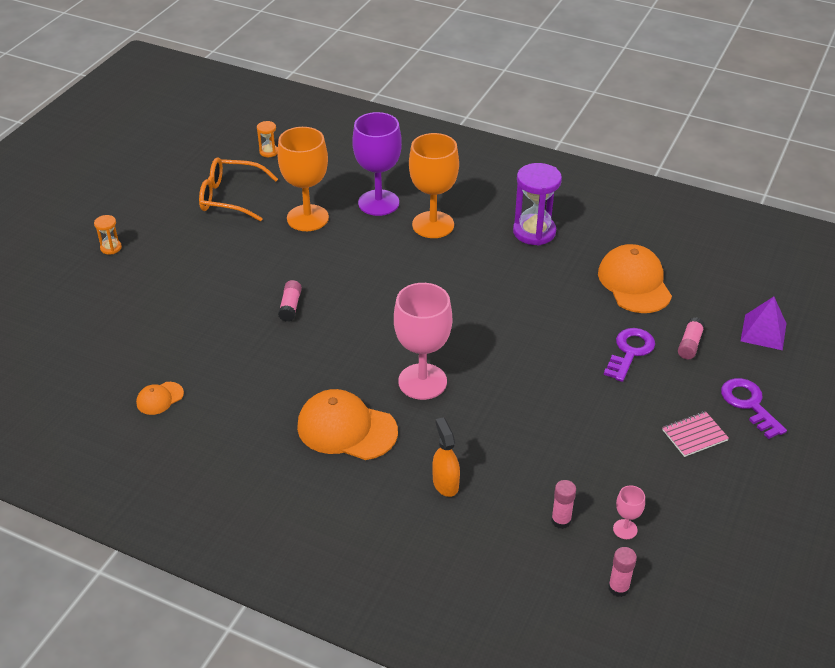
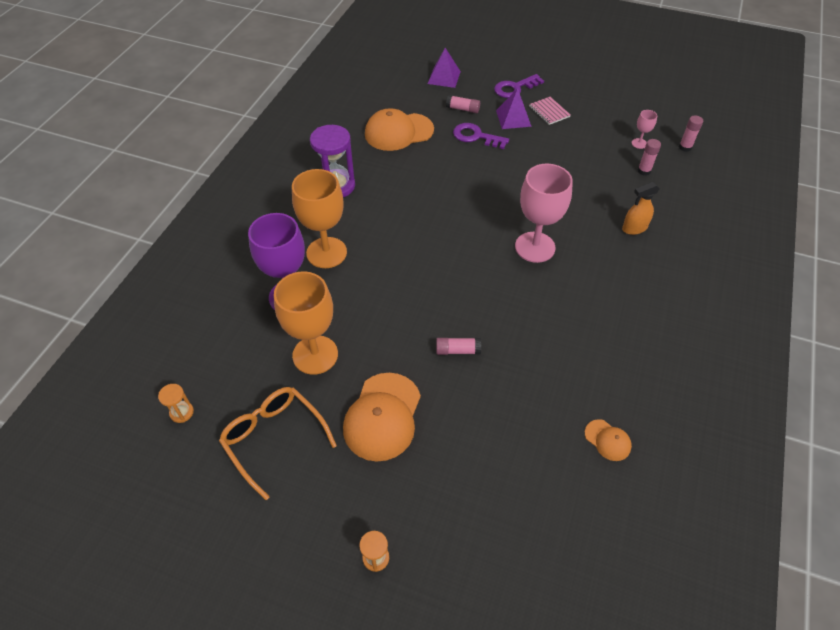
camera: 95 degrees left, 10 degrees up
(230, 197) = (274, 438): orange glasses -> orange glasses turned 135 degrees clockwise
(346, 429) = (600, 290): orange cap -> orange cap (382, 416)
(674, 394) = (513, 118): none -> purple pyramid

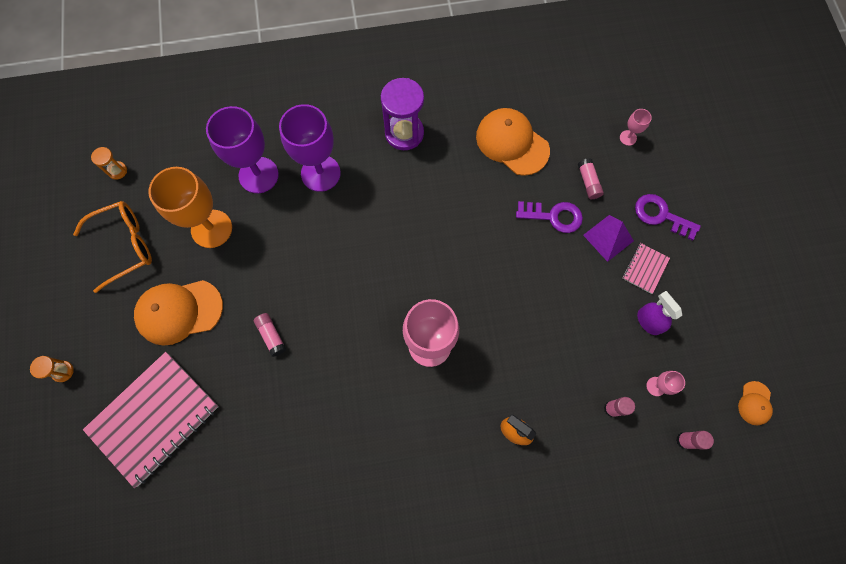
camera: 60 degrees right, 20 degrees up
(274, 438) = (125, 246): orange glasses -> orange glasses turned 45 degrees clockwise
(326, 253) = (320, 173): orange goblet -> purple goblet
(444, 77) = (628, 138): purple pyramid -> pink goblet
(476, 136) = (553, 216): purple key -> purple key turned 105 degrees clockwise
(482, 483) = (154, 418): none -> pink notebook
(589, 127) = (648, 321): none -> purple spray bottle
(607, 440) = (240, 503): orange cap -> orange cap (754, 403)

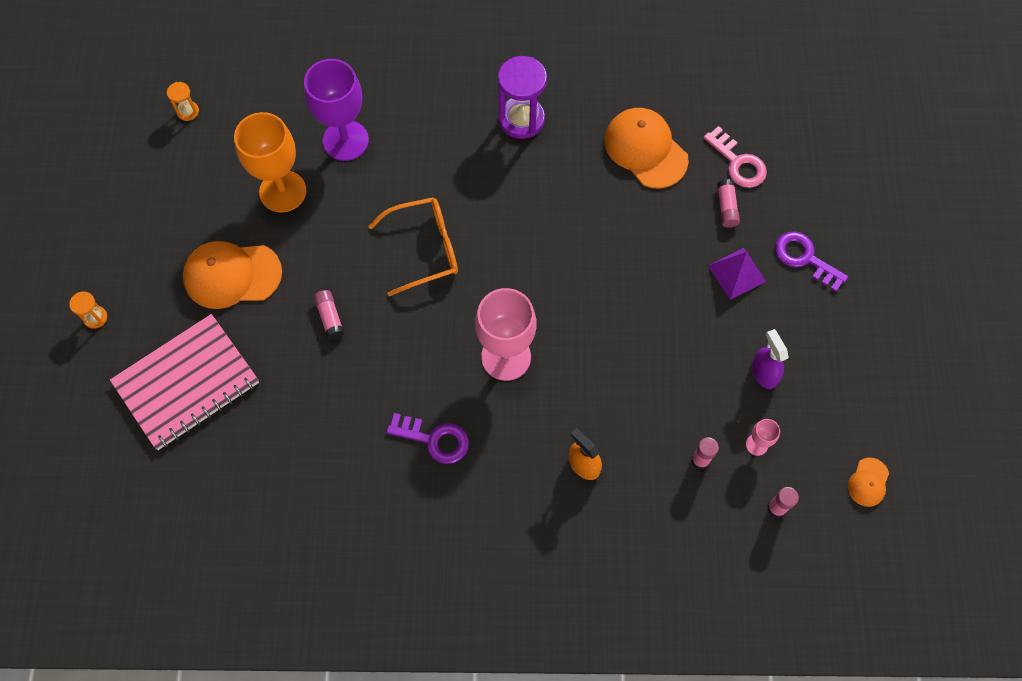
camera: 10 degrees right, 5 degrees down
(125, 246) = (183, 195): orange glasses -> orange glasses (425, 249)
(320, 173) = (416, 149): purple goblet -> none
(553, 216) = (677, 239): purple key -> purple key (434, 439)
(590, 142) = (738, 163): none -> pink key
(628, 138) = (784, 164): pink goblet -> none
(645, 268) = (772, 314): pink notebook -> none

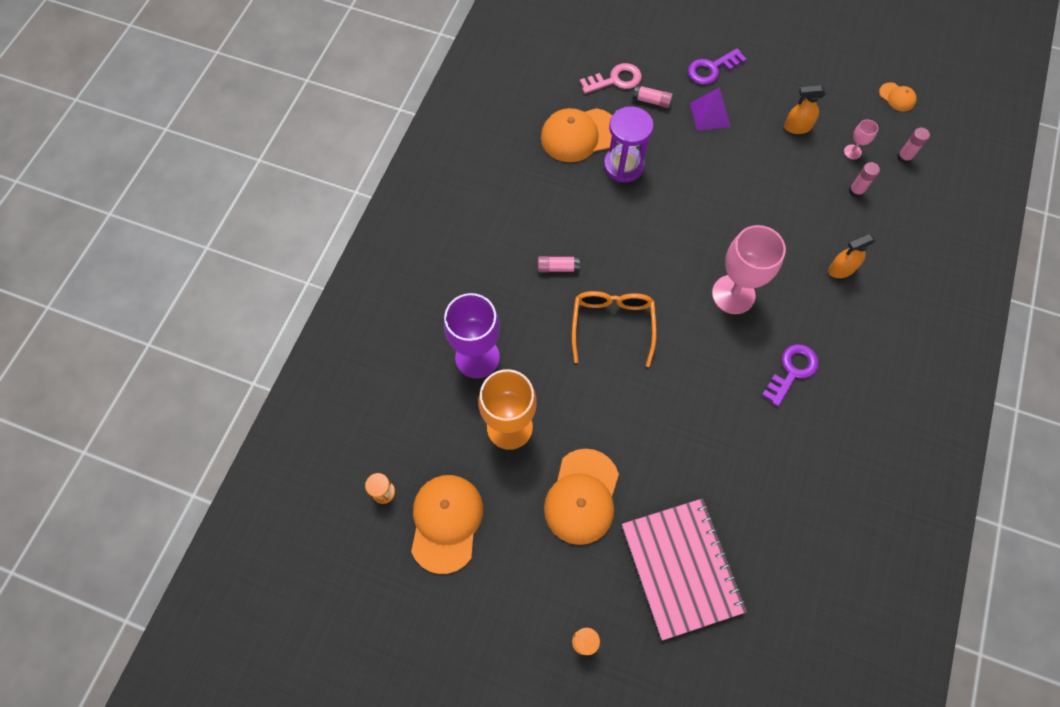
camera: 70 degrees left, 0 degrees up
(174, 170) = (446, 522): none -> orange cap
(330, 317) = (654, 422): pink glue stick -> pink glue stick (558, 267)
(521, 119) = (514, 212): purple hourglass -> purple hourglass (623, 165)
(763, 373) = (797, 127): purple spray bottle -> orange spray bottle

